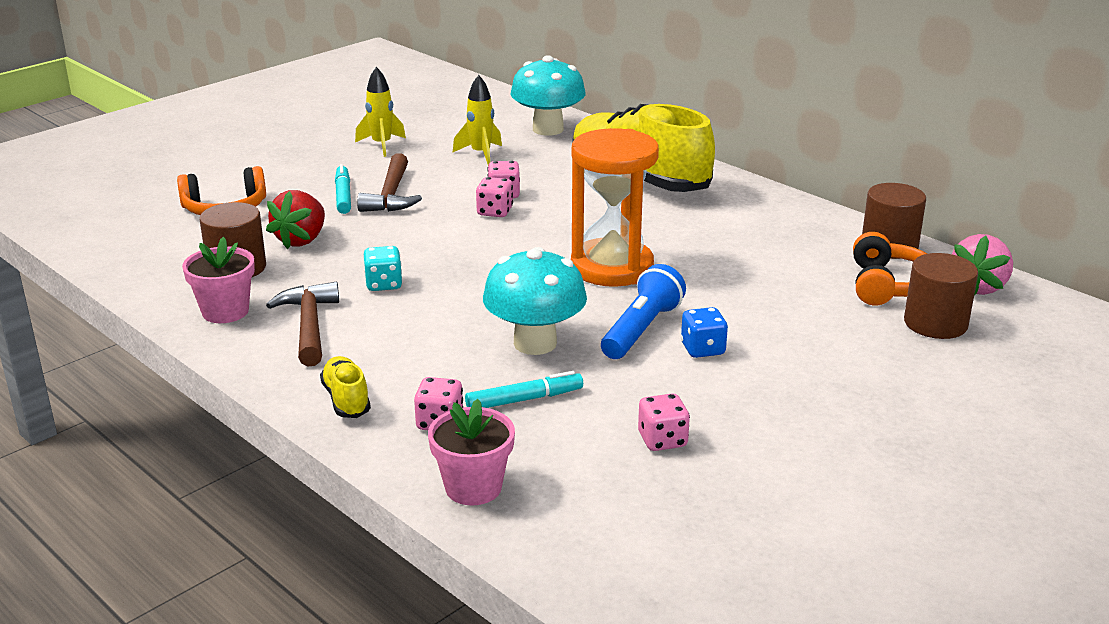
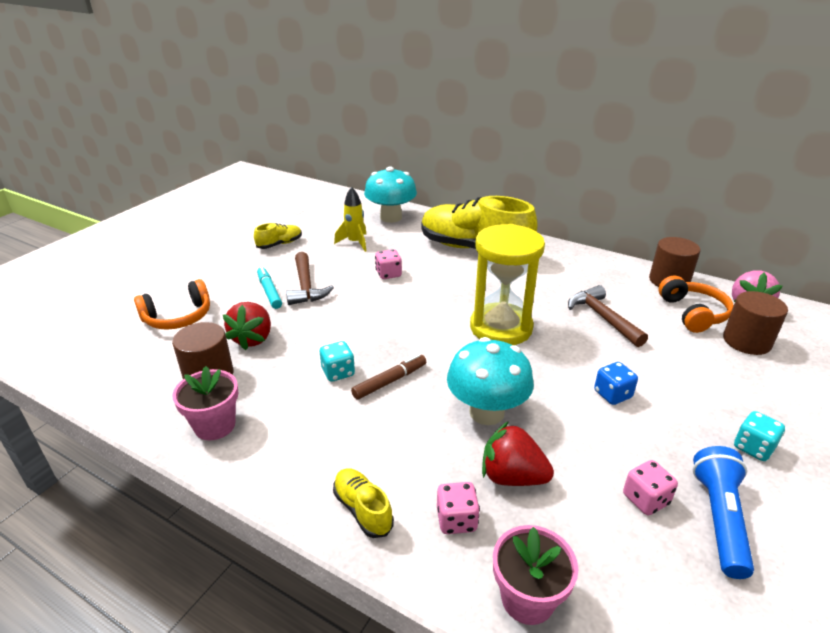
camera: 15 degrees left, 5 degrees up
(309, 325) = (294, 428): brown hammer -> brown hammer (602, 317)
(382, 145) = (280, 244): yellow rocket -> yellow shoe
(439, 300) = (390, 381): none -> brown marker
(494, 212) = (390, 290): pink dice -> none
(524, 400) = (512, 477): turquoise marker -> red strawberry
(612, 267) = (501, 328): orange hourglass -> yellow hourglass
(641, 330) = (557, 383): blue flashlight -> blue flashlight (719, 518)
(836, 420) = (753, 448): none -> turquoise dice

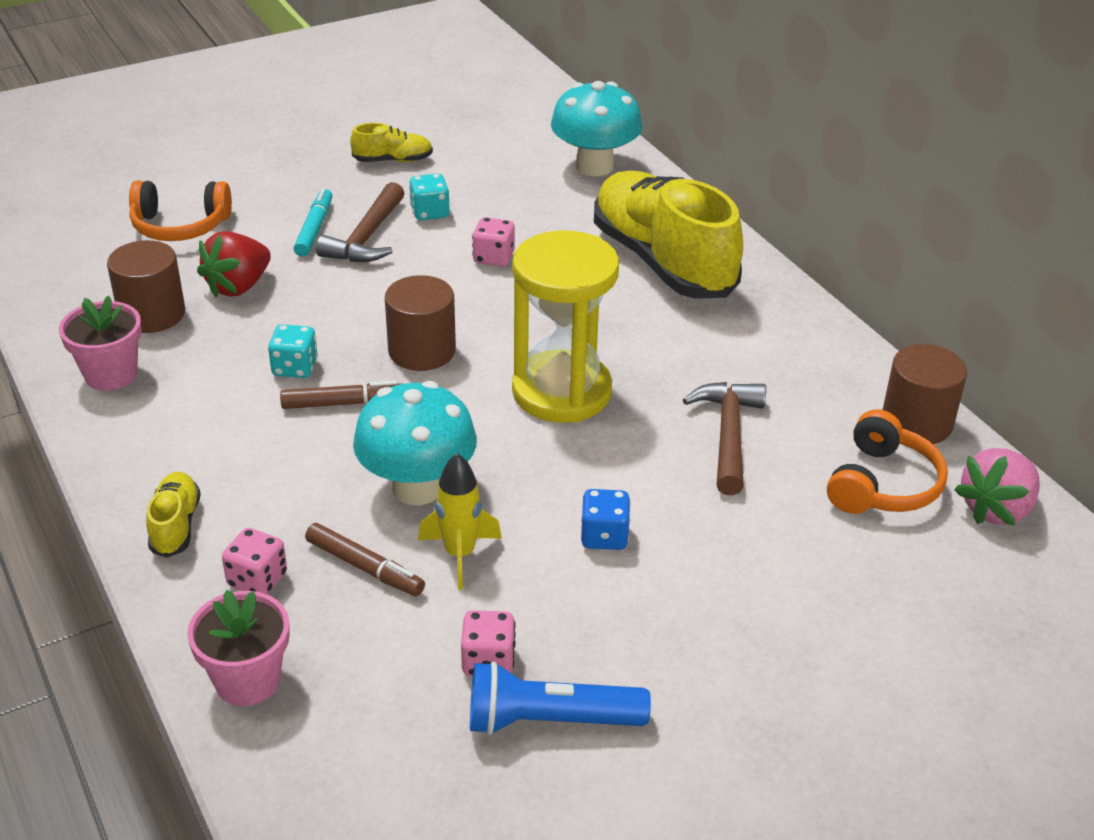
camera: 30 degrees right, 5 degrees up
(355, 243) = (498, 192): yellow rocket -> yellow rocket (460, 554)
(512, 477) = (364, 567): red strawberry -> brown marker
(719, 518) = (549, 720): blue flashlight -> blue flashlight turned 135 degrees counterclockwise
(746, 341) = (909, 556): brown cylinder -> brown cylinder (422, 351)
(753, 448) = (707, 677): turquoise dice -> turquoise dice (430, 212)

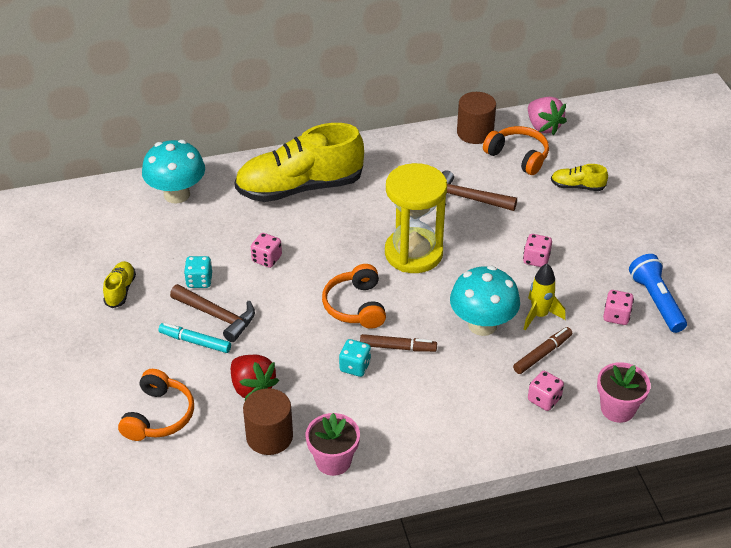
camera: 75 degrees left, 5 degrees up
(175, 525) = (492, 433): yellow shoe -> yellow shoe (577, 186)
(343, 403) = (398, 347): brown marker -> brown marker turned 90 degrees clockwise
(422, 351) = (356, 306): brown cylinder -> orange headphones
(549, 720) = (656, 301): blue flashlight -> blue flashlight turned 150 degrees clockwise
(604, 536) = (536, 259): blue dice -> pink dice

